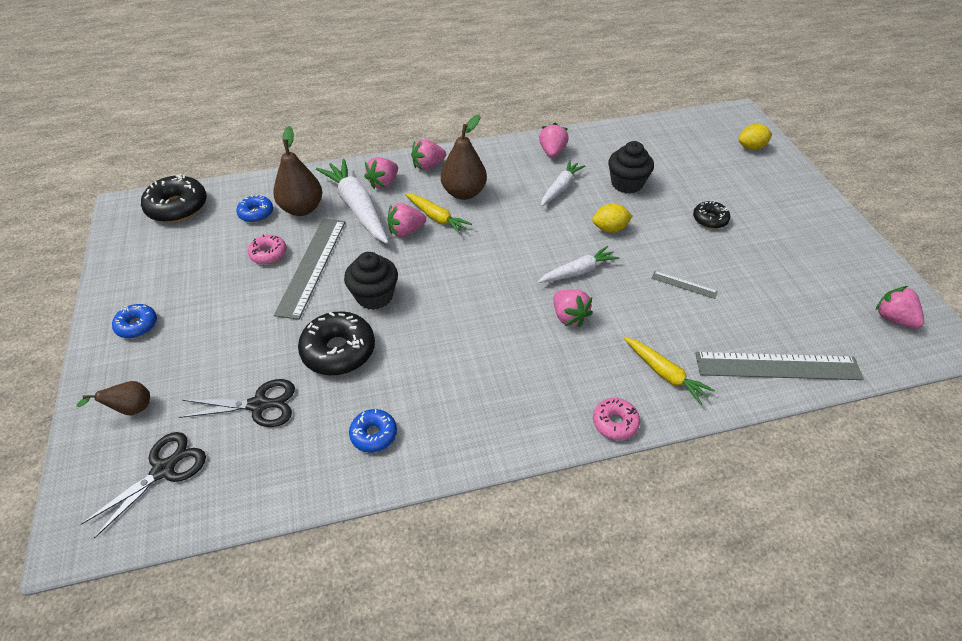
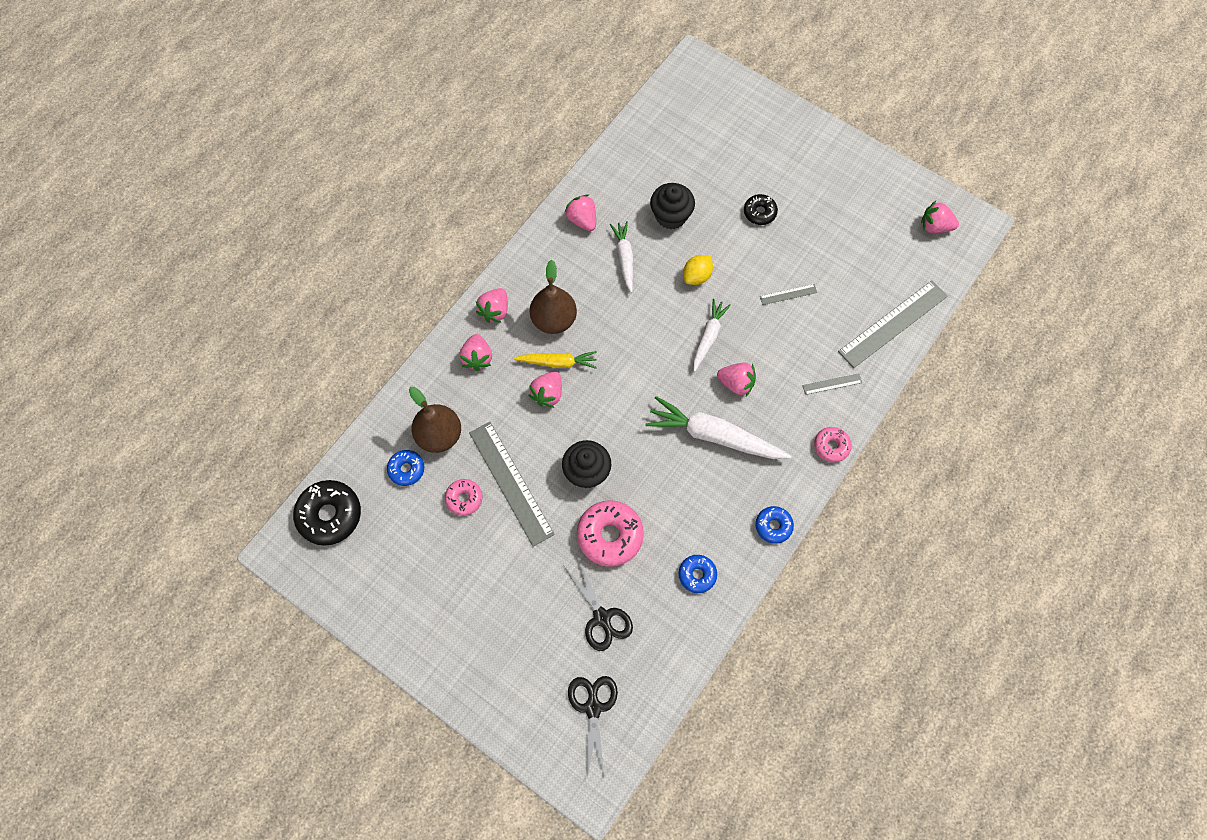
camera: 40 degrees left, 20 degrees up
(131, 409) = (519, 692): brown pear -> none
(137, 325) = (440, 636): blue donut -> blue donut (773, 526)
(259, 405) = (602, 617): black scissors -> black scissors turned 105 degrees clockwise
(338, 351) = (610, 536): black donut -> pink donut
(357, 208) = (484, 400): white carrot -> white carrot (714, 436)
(664, 374) = (832, 384): yellow carrot -> grey ruler
(751, 147) = (733, 102): yellow lemon -> none

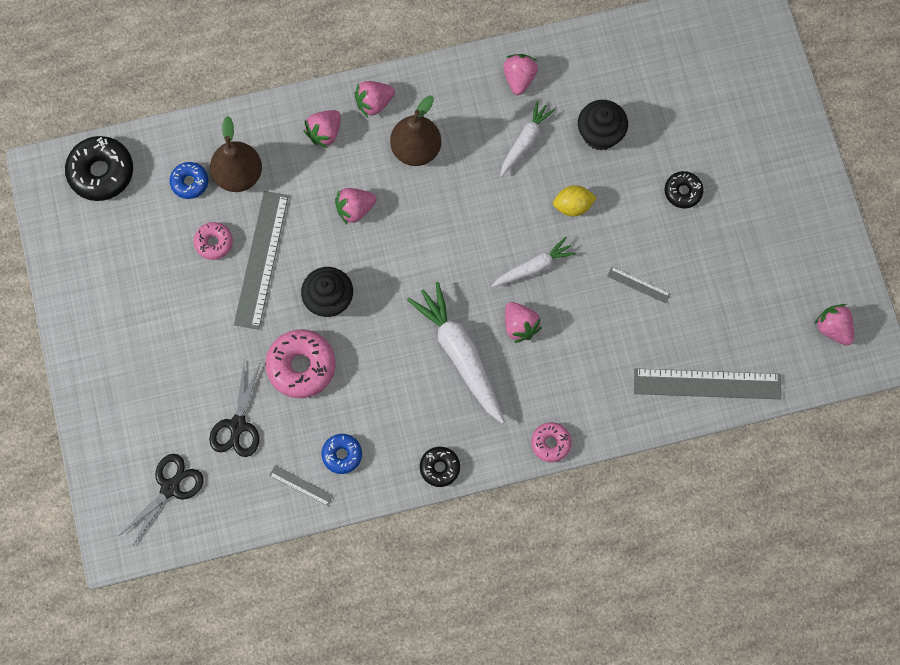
camera: 40 degrees right, 5 degrees up
(558, 362) = (387, 189): yellow carrot -> none
(773, 526) = (440, 468): blue donut -> black donut
(832, 384) = (602, 392): grey ruler -> grey ruler (301, 485)

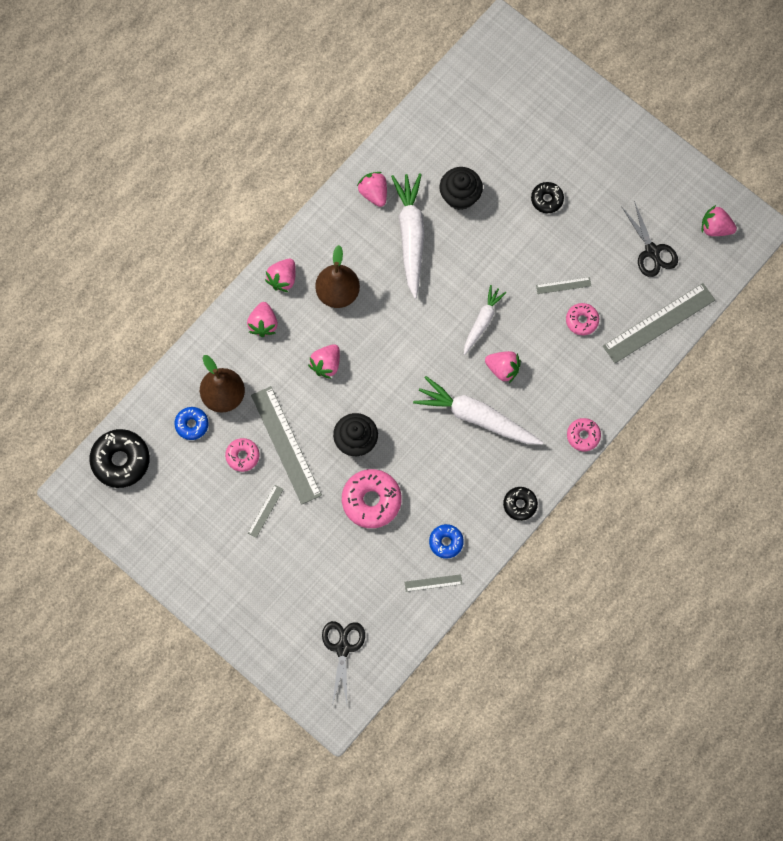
camera: 35 degrees left, 0 degrees up
(196, 308) = (265, 511): none -> grey ruler
(238, 425) = (357, 572): black scissors -> black scissors (652, 251)
(525, 141) = (411, 236): white carrot -> white carrot, size x1.71
(573, 206) = (478, 260): yellow lemon -> none
(631, 331) = (582, 321): none -> pink donut

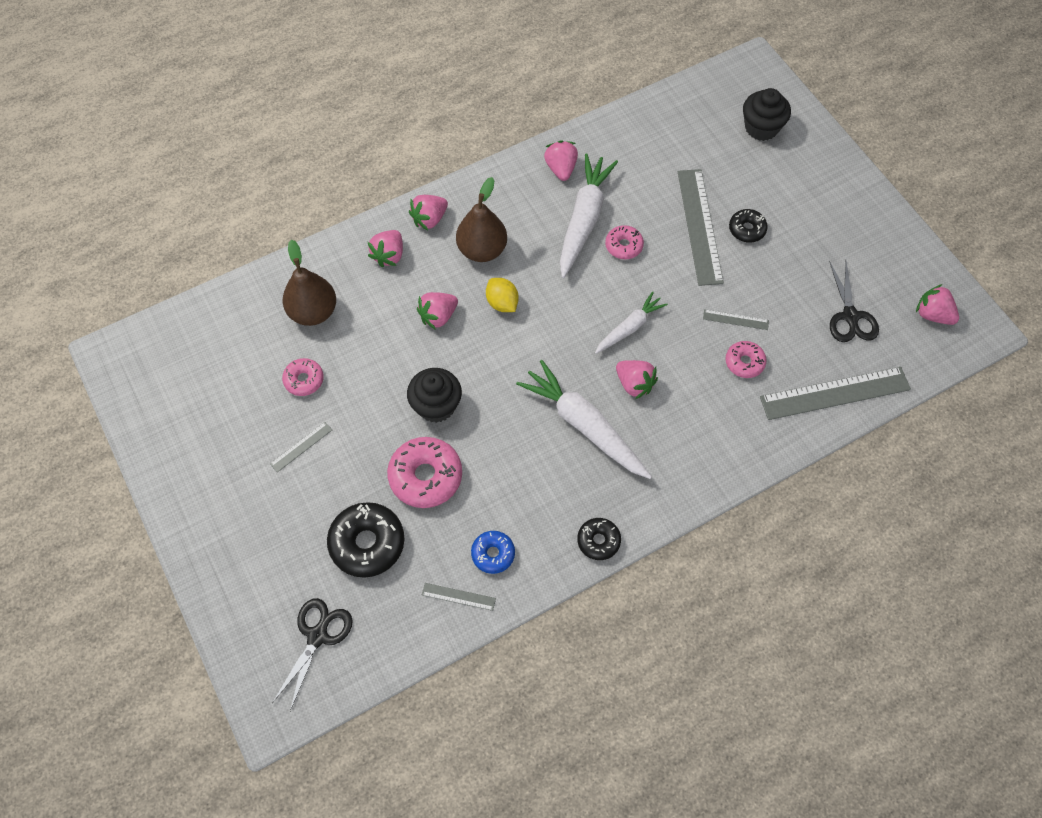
camera: 20 degrees right, 10 degrees down
(120, 461) = (172, 341): black donut -> black donut (367, 543)
(192, 424) = (265, 330): blue donut -> none
(286, 445) = (356, 384): grey ruler -> grey ruler (699, 226)
(373, 335) = (502, 303): none -> yellow lemon
(460, 196) = (652, 198): black cupcake -> black cupcake (761, 128)
(583, 436) = (703, 488): pink donut -> pink donut (624, 246)

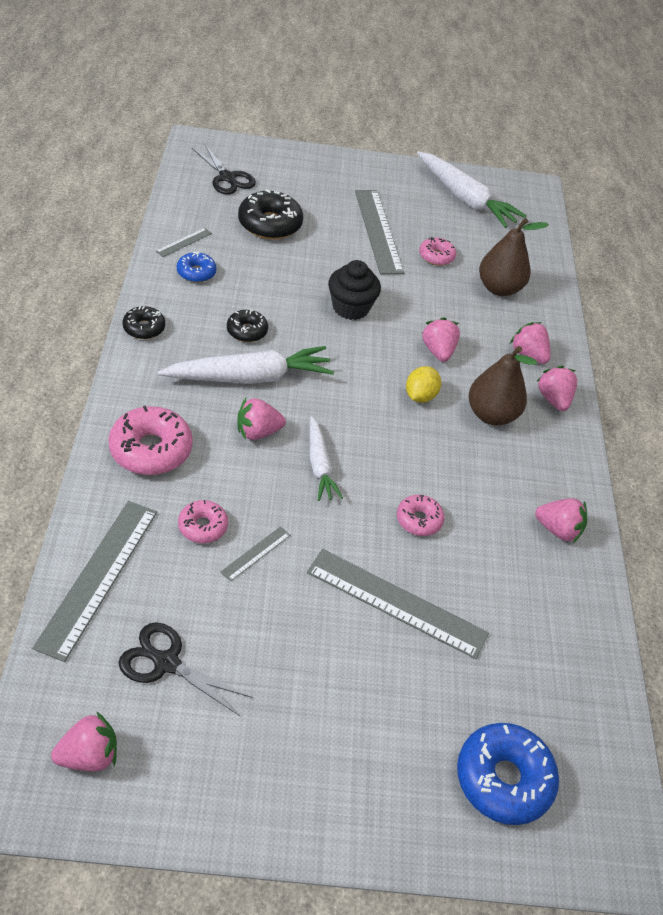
camera: 115 degrees right, 15 degrees down
(301, 447) = (378, 231): grey ruler -> grey ruler, size x2.23
(425, 476) = (294, 273): pink donut -> pink donut (151, 449)
(502, 303) = (420, 396): yellow lemon -> yellow lemon turned 60 degrees counterclockwise
(584, 220) = (475, 508): white carrot -> white carrot (465, 198)
(747, 229) = (359, 646): black donut -> black donut (247, 331)
(761, 128) = (503, 779): black cupcake -> blue donut

